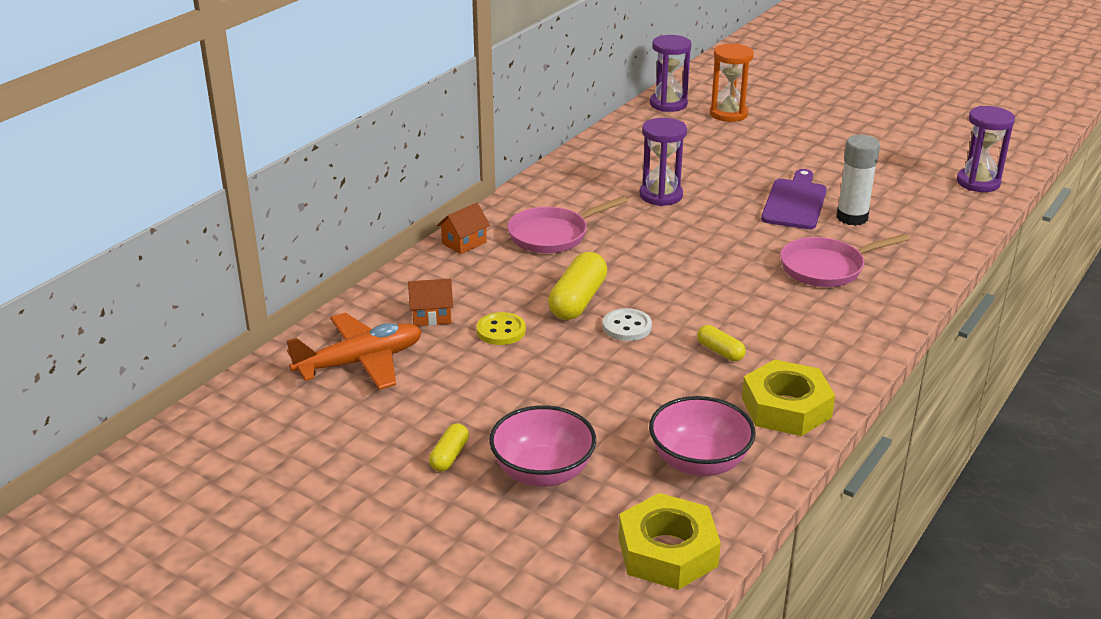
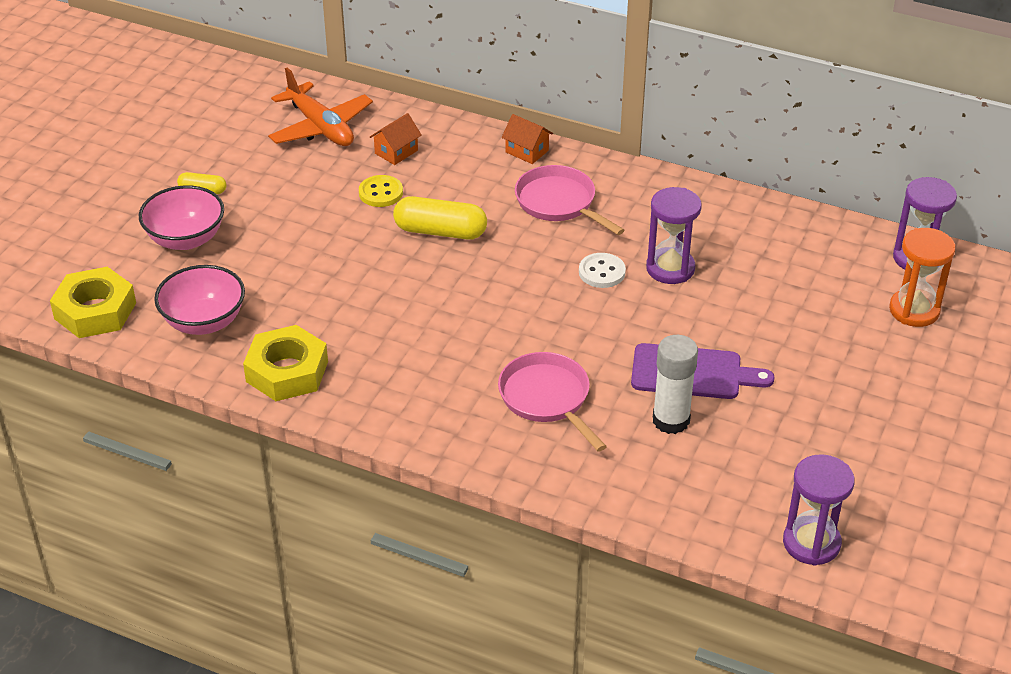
camera: 80 degrees right, 10 degrees up
(431, 316) = (396, 152): orange house -> orange house turned 60 degrees clockwise
(627, 327) = (401, 265): white button -> white button (602, 272)
(720, 351) = (371, 326): yellow capsule -> none

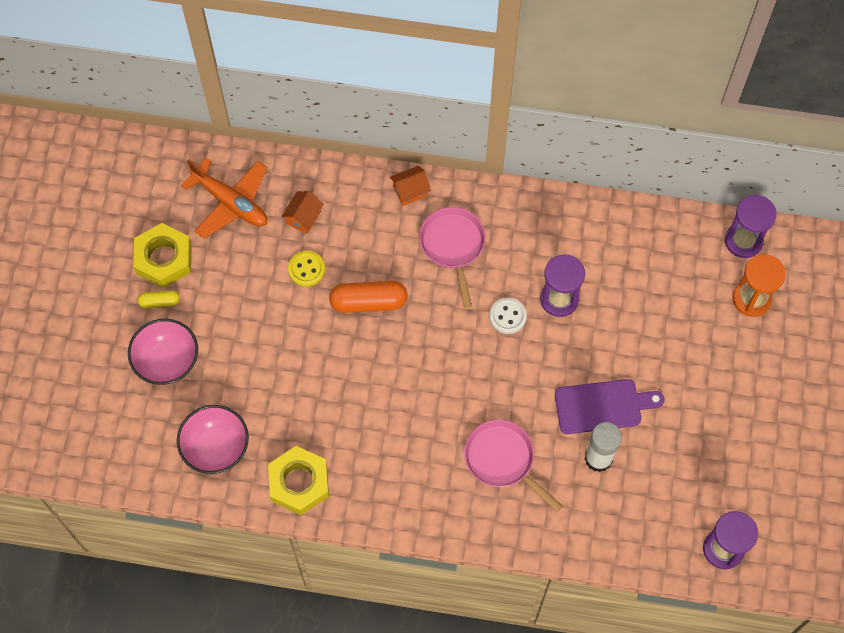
camera: 15 degrees left, 25 degrees up
(95, 311) = (125, 458): yellow nut -> yellow nut (164, 259)
(440, 231) = (368, 302): yellow capsule -> orange capsule
(527, 151) = (410, 191): orange house -> orange house turned 45 degrees counterclockwise
(559, 203) = (453, 246): pink pan -> pink pan turned 45 degrees clockwise

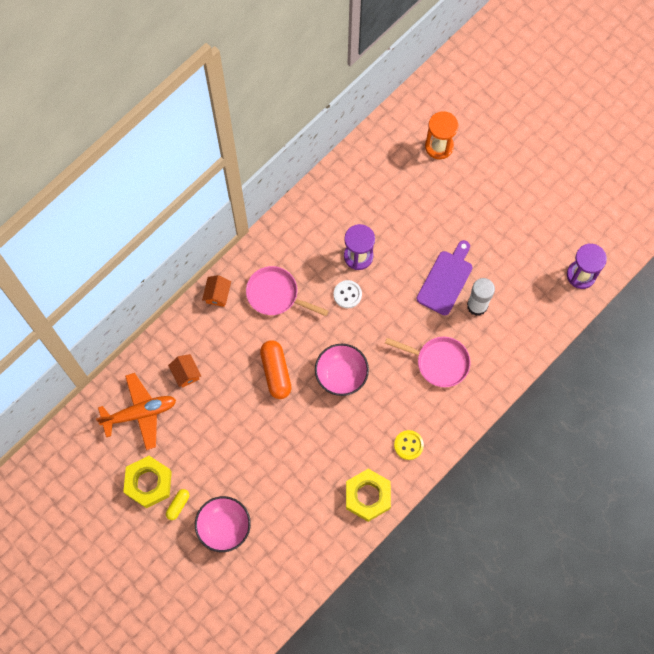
camera: 55 degrees left, 5 degrees up
(216, 447) = (307, 533): pink bowl -> pink bowl (341, 375)
(306, 269) = (224, 396): yellow button -> yellow button (408, 445)
(368, 302) = (276, 372): orange capsule -> orange capsule turned 45 degrees counterclockwise
(502, 460) = (439, 362): pink pan -> pink pan turned 150 degrees counterclockwise
(743, 241) = (398, 123): purple hourglass -> none

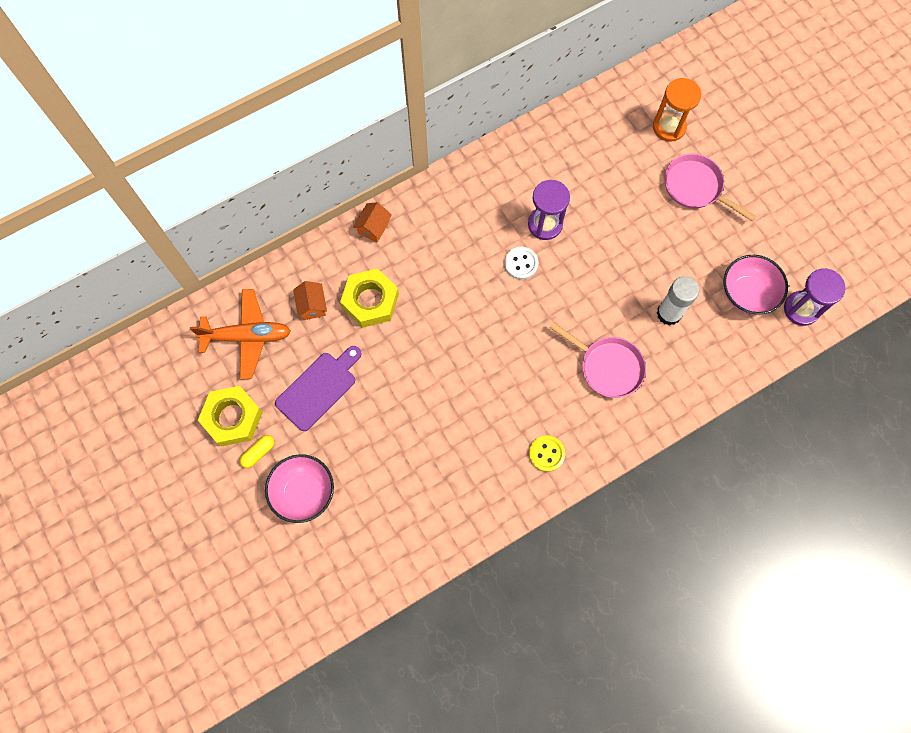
camera: 15 degrees right, 0 degrees up
(275, 294) = (439, 243): pink pan -> pink pan (696, 187)
(276, 372) = (415, 330): orange capsule -> none
(341, 375) = (489, 352): pink bowl -> pink bowl (747, 294)
(367, 496) = (482, 501): yellow nut -> yellow nut (370, 301)
(446, 280) = (639, 275): purple cutting board -> purple cutting board (319, 388)

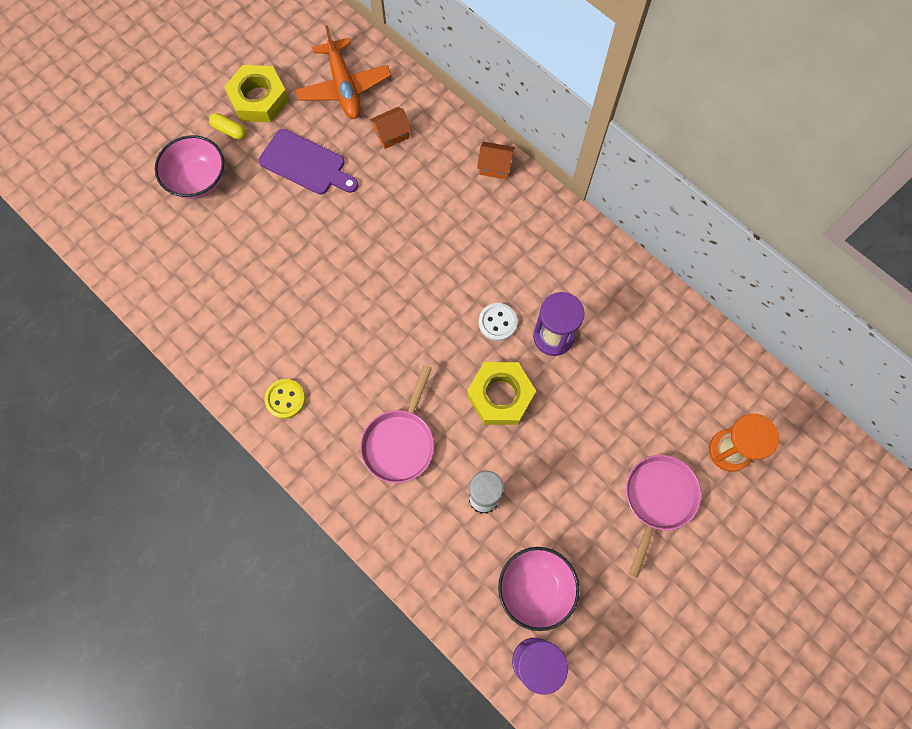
camera: 75 degrees right, 0 degrees up
(370, 301) = (411, 185): yellow nut -> yellow nut (500, 396)

